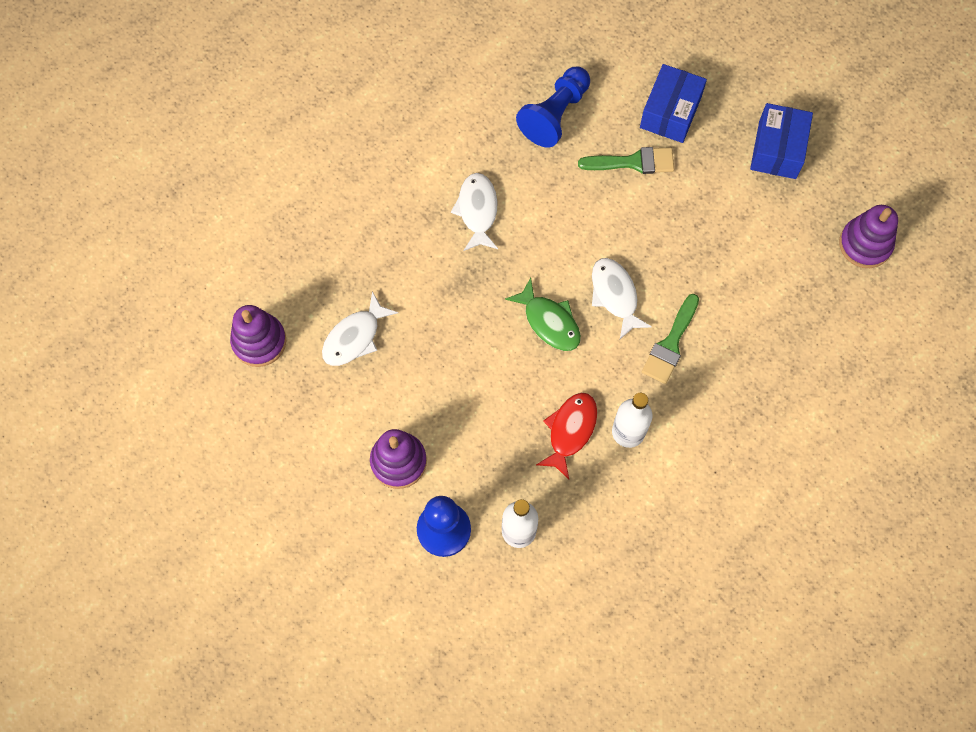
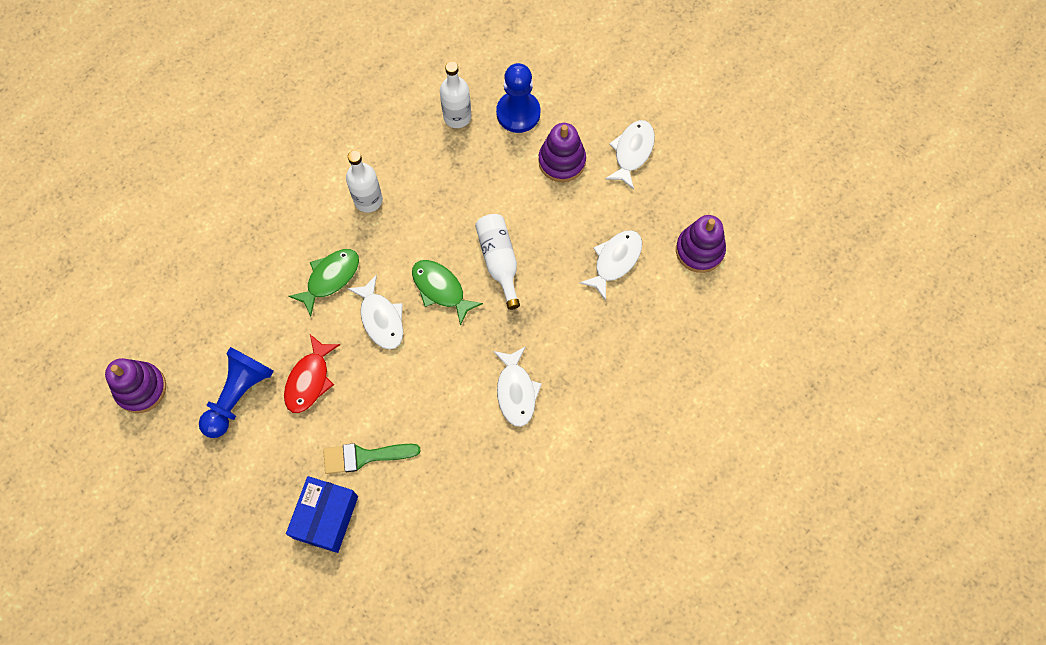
camera: 175 degrees right, 0 degrees up
(313, 466) = (632, 152): none -> white fish
(483, 348) = (499, 261): none -> white bottle
(555, 115) = (445, 504): blue pawn -> blue pawn (238, 395)
(570, 431) = (418, 197): red fish -> red fish (309, 380)
(670, 344) = (330, 278): green brush -> green fish
(777, 149) = (217, 483): blue box -> none

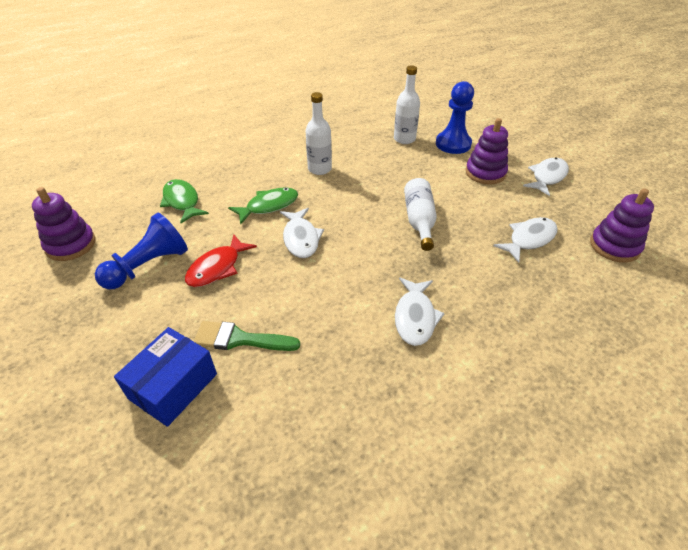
camera: 15 degrees right, 25 degrees down
(441, 289) = (361, 229): green fish -> green fish (182, 201)

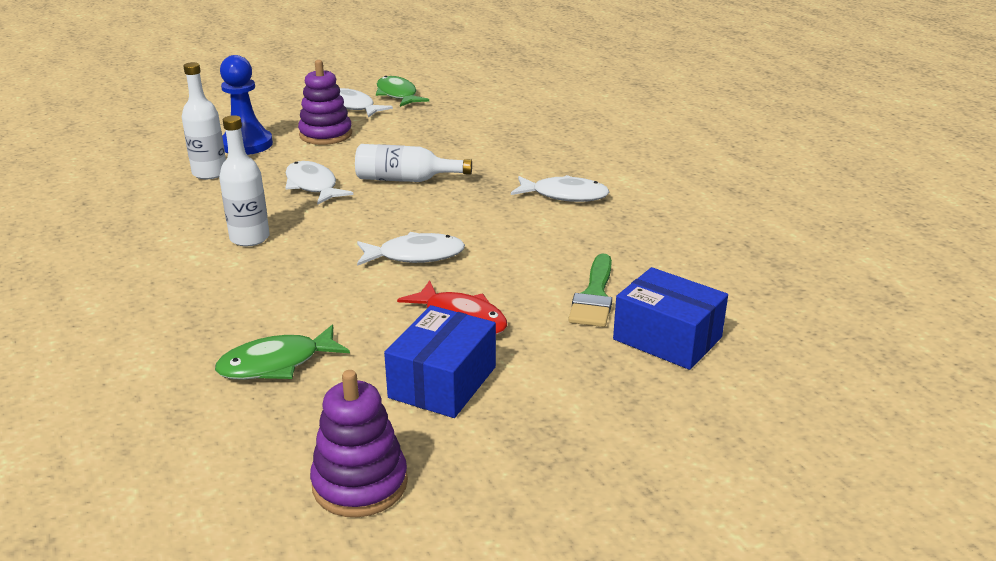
camera: 85 degrees left, 15 degrees down
(148, 266) = (443, 382): blue pawn -> blue box
(269, 206) = (329, 280): green fish -> green fish (397, 95)
(529, 239) = (457, 130): white fish -> white fish (313, 186)
(614, 246) = (478, 99): purple stacking toy -> none

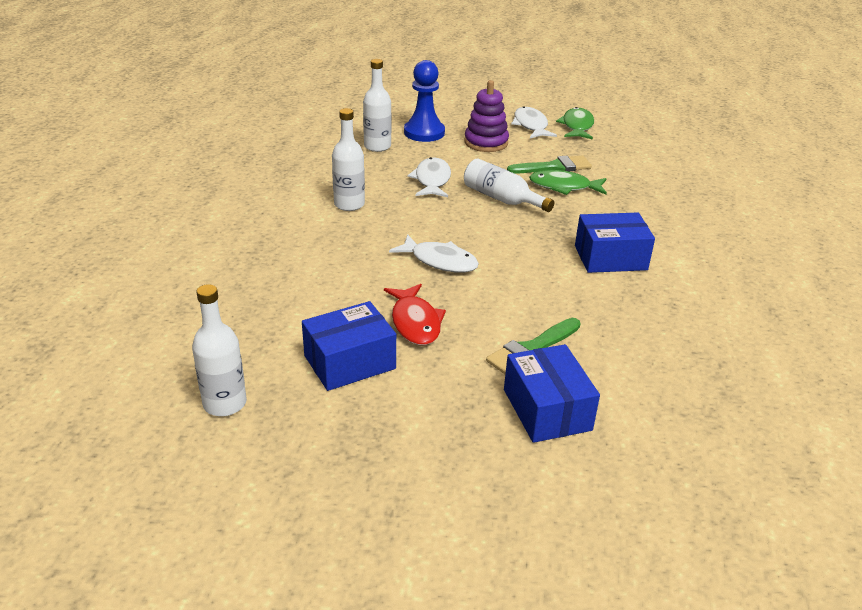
camera: 35 degrees right, 5 degrees up
(276, 364) = (268, 300): green fish -> green fish (563, 187)
(360, 484) = (225, 403): purple stacking toy -> white bottle
(420, 136) = (554, 167): none -> green brush
(565, 195) = (610, 258): white fish -> blue box

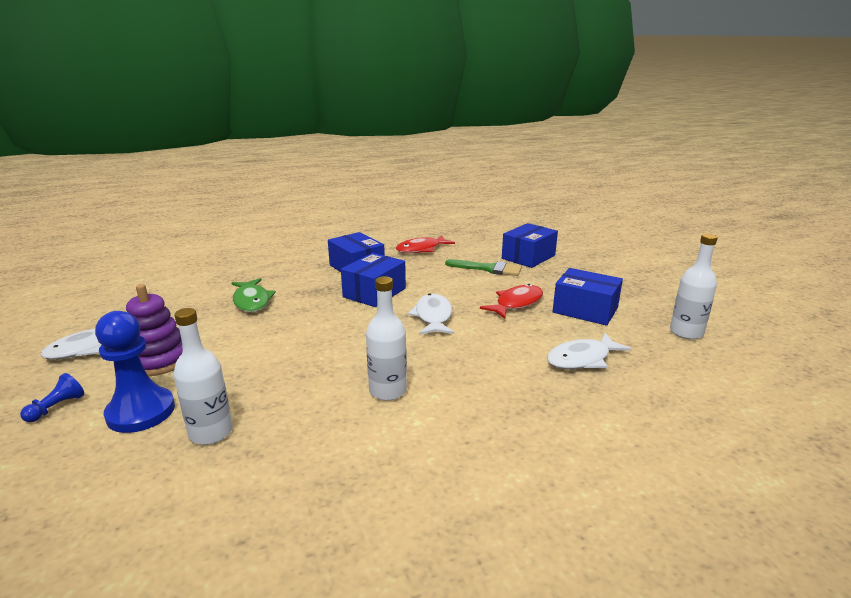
camera: 120 degrees left, 10 degrees down
(432, 180) = (287, 363): white fish -> white fish (582, 359)
(457, 114) = (57, 407): none -> blue pawn
(502, 199) = (299, 319): white bottle -> none
(527, 248) = (374, 293): none -> blue box
(554, 167) = (208, 313): green brush -> none
(577, 126) = (85, 323): green fish -> none
(647, 324) = (421, 249): none -> red fish

